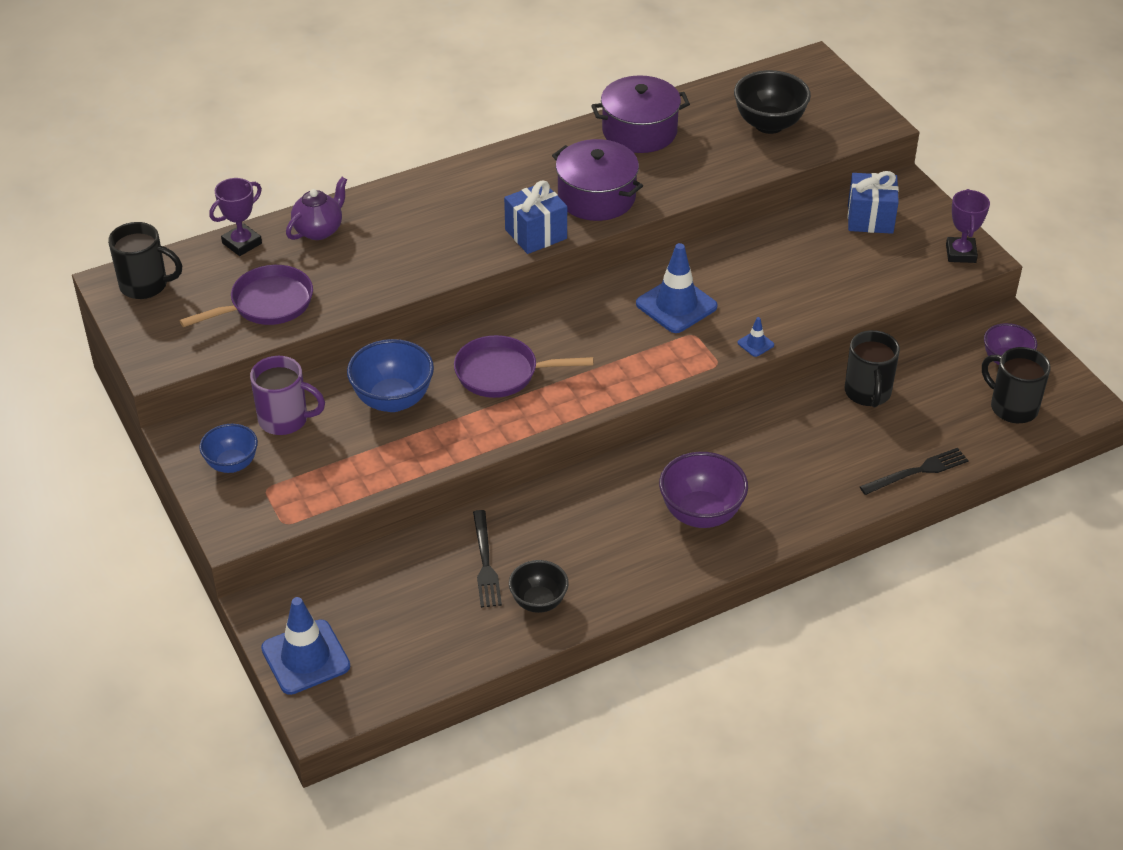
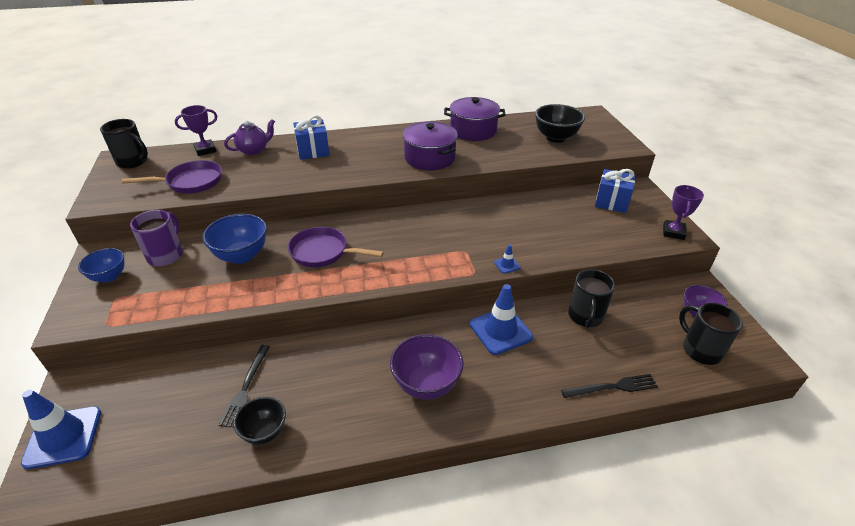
camera: 15 degrees right, 5 degrees down
(285, 420) = (166, 255): purple mug -> purple mug turned 105 degrees counterclockwise
(536, 234) = (380, 171): blue gift -> blue gift (313, 151)
(676, 305) = (461, 231): blue traffic cone -> blue traffic cone (500, 331)

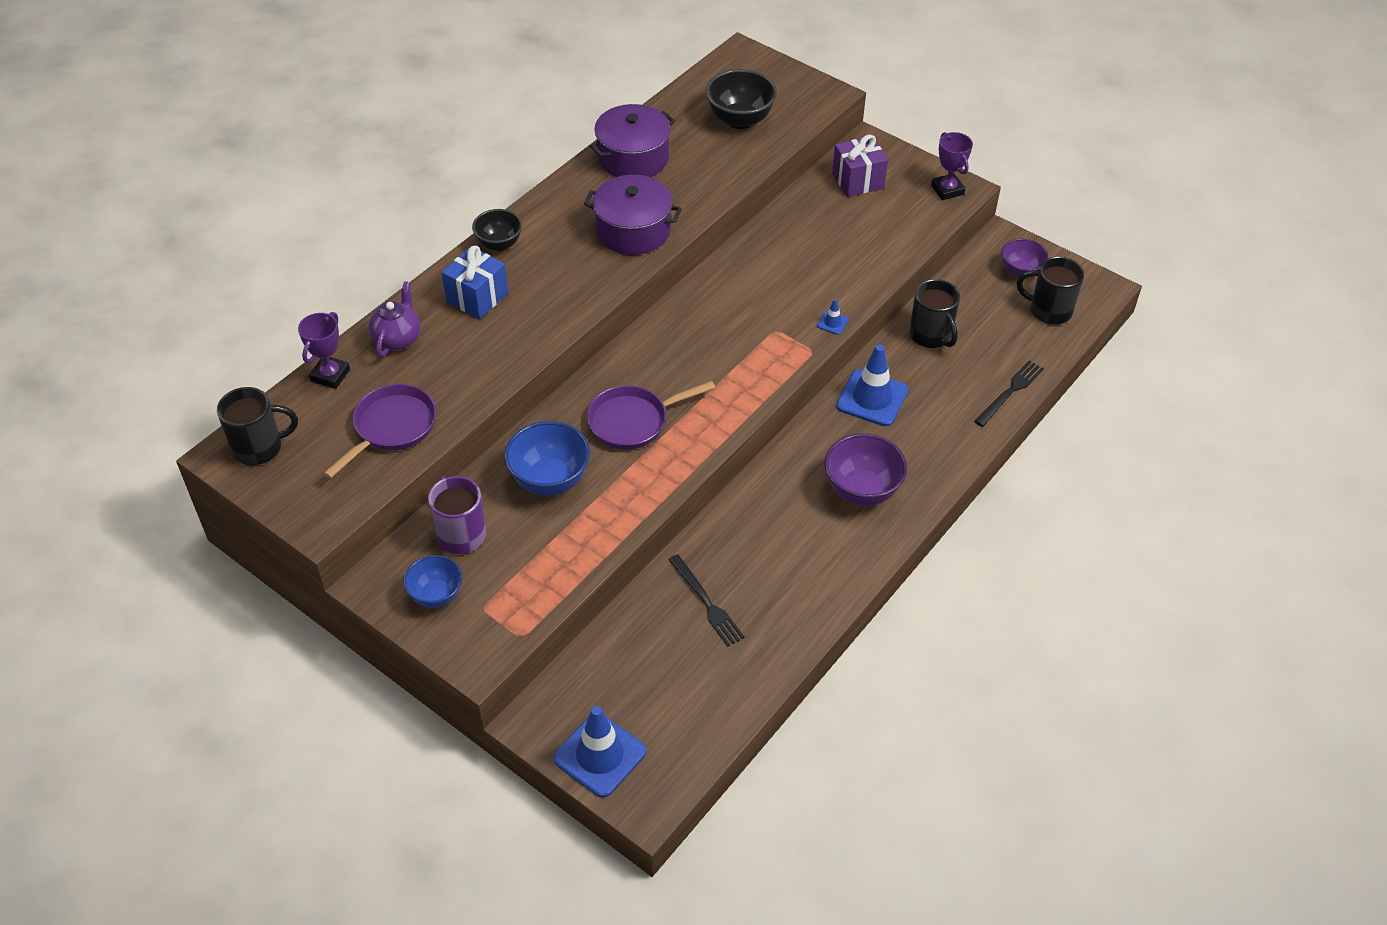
camera: 40 degrees left, 10 degrees up
(264, 432) = (774, 622): black bowl -> black bowl (499, 244)
(611, 202) = (858, 181): blue gift -> purple gift

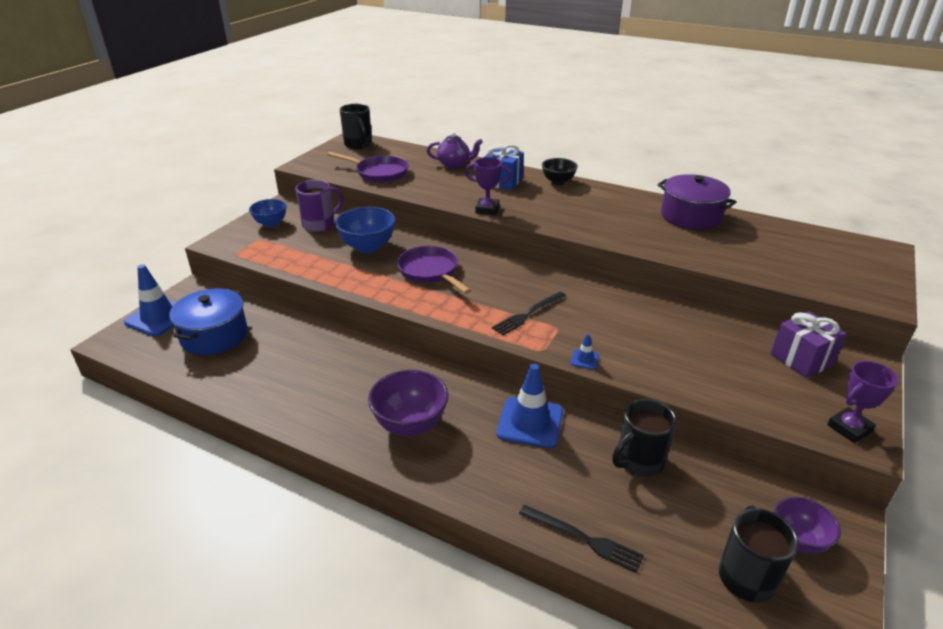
camera: 80 degrees right, 15 degrees down
(330, 375) = (418, 152): purple trophy -> purple trophy (487, 209)
(633, 230) = (605, 225): purple pot -> none
(661, 681) = (214, 336): none -> blue pot
(706, 603) = (284, 348): black fork -> black fork (528, 314)
(740, 120) = (788, 257): black bowl -> none

